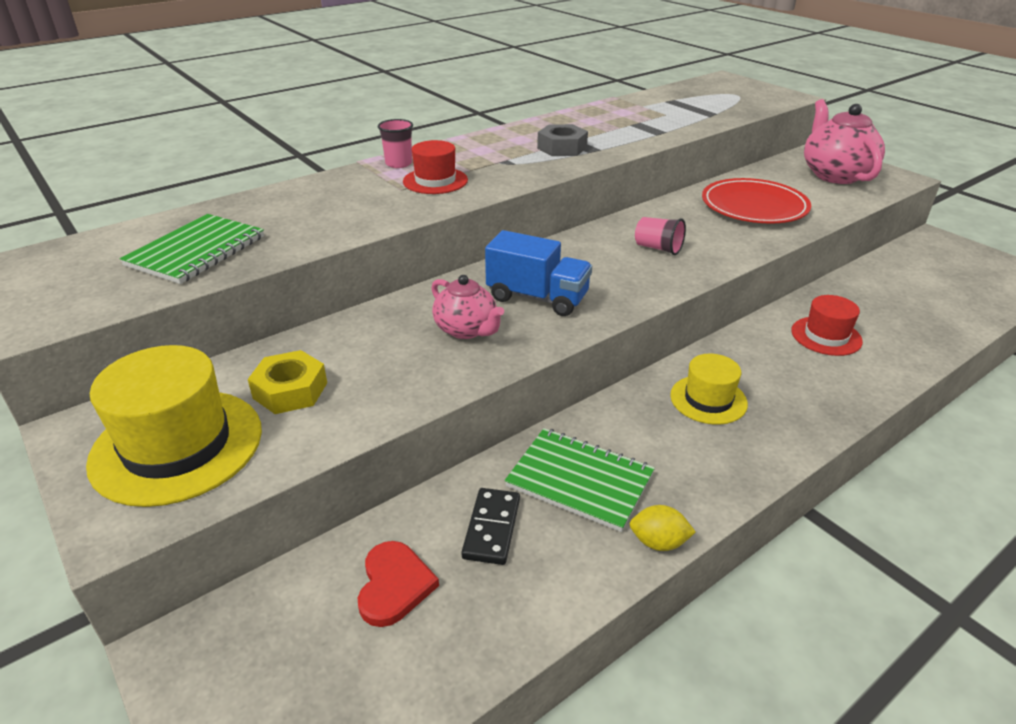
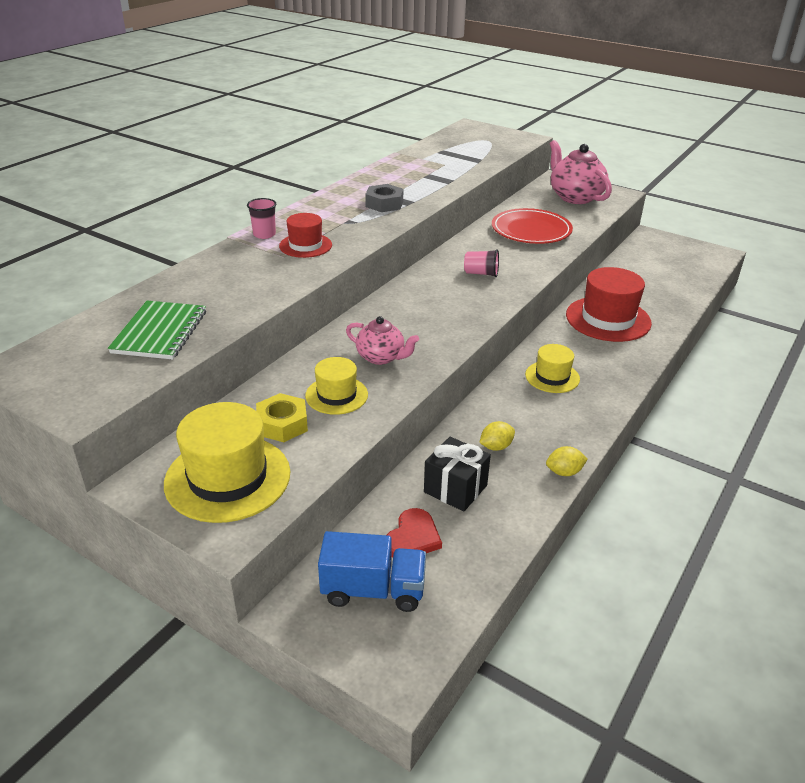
camera: 20 degrees left, 0 degrees up
(380, 367) = (336, 395): none -> yellow hat
(394, 585) = (413, 537): red heart -> red heart turned 45 degrees clockwise
(491, 528) = (455, 489): black domino -> black gift
(537, 298) = (417, 325): blue truck -> blue truck (373, 590)
(579, 480) = (496, 447): green notebook -> yellow lemon
(826, 336) = (608, 319): red hat -> red hat, size x1.73

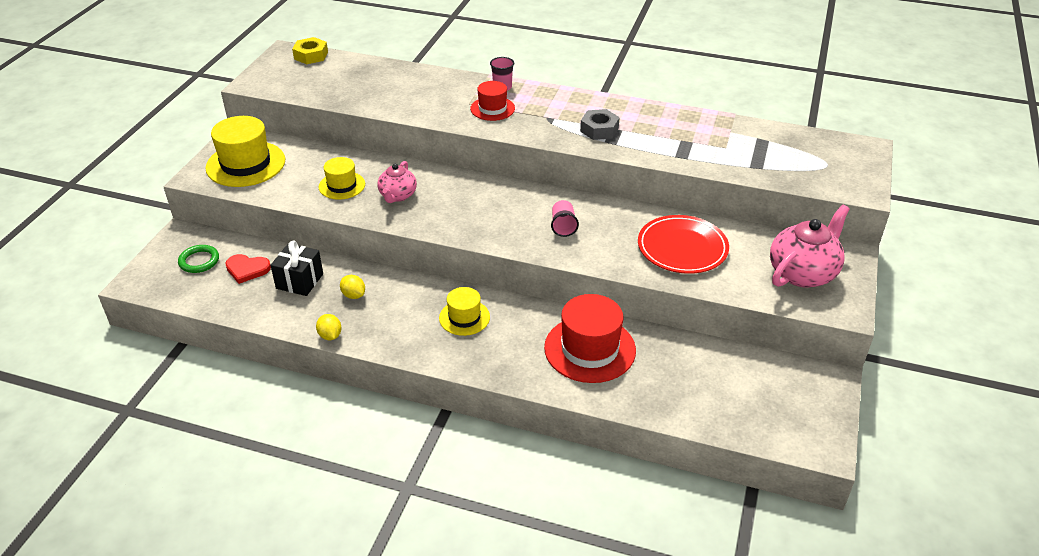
camera: 75 degrees right, 5 degrees up
(160, 332) = (341, 84): green notebook -> none
(282, 424) = (303, 171): yellow nut -> yellow nut (311, 55)
(373, 590) = (199, 261): blue truck -> green ring

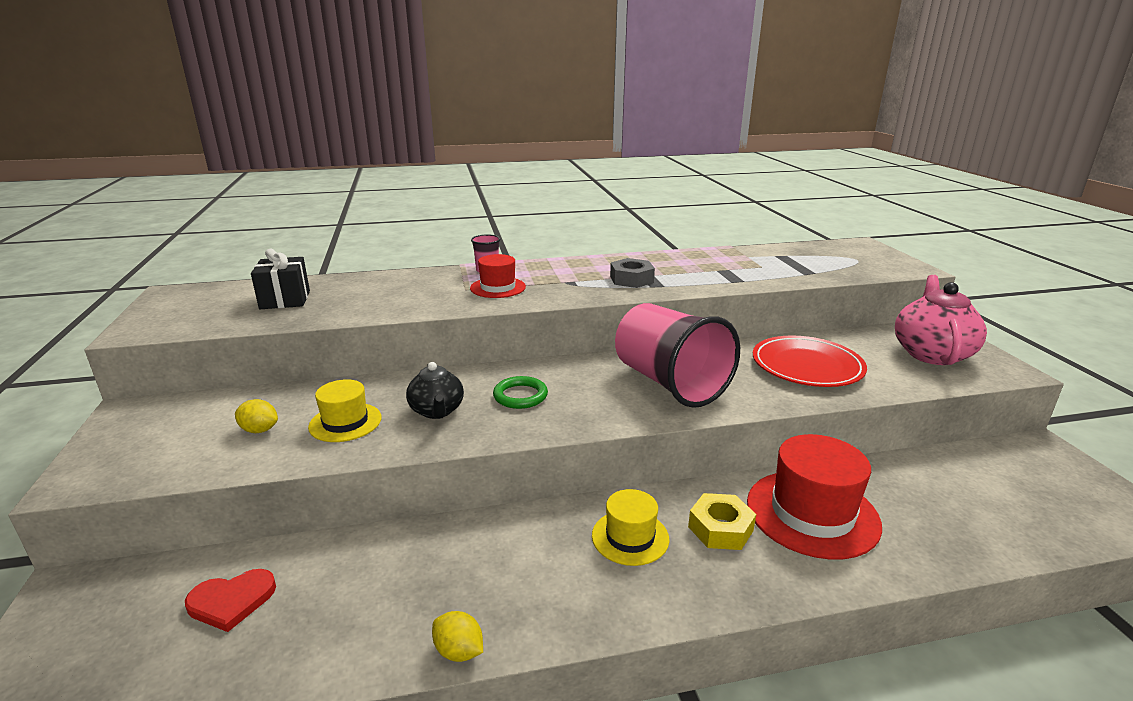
camera: 30 degrees left, 15 degrees down
(199, 261) = (124, 623): green ring -> green ring (520, 396)
(245, 164) = (164, 439): yellow hat -> none
(299, 281) = (341, 584): black gift -> black gift (285, 300)
(311, 55) = (212, 290): yellow nut -> yellow nut (720, 529)
(353, 295) = (447, 570): yellow lemon -> yellow lemon (259, 430)
(397, 195) = (437, 411): pink teapot -> black teapot
(563, 226) = (669, 383): pink cup -> pink cup, size x2.50

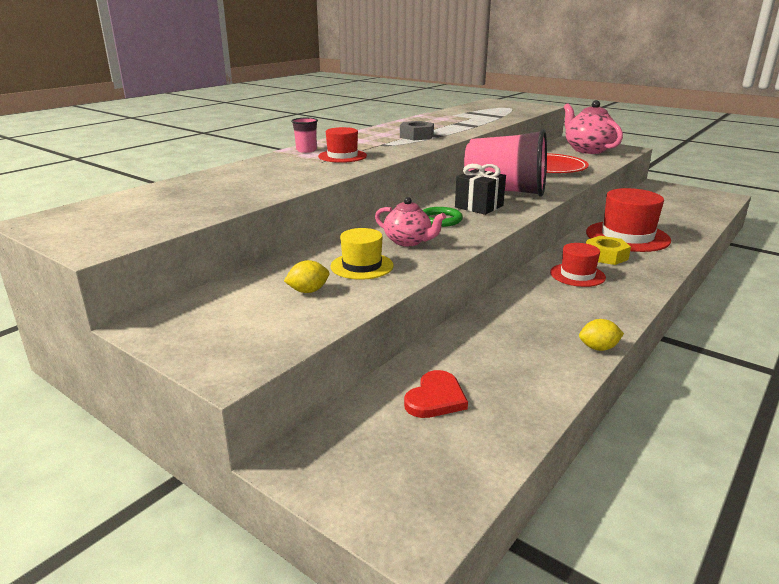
camera: 40 degrees left, 0 degrees up
(285, 300) = (186, 197): black gift -> black gift (479, 206)
(437, 411) = (408, 241): black teapot -> pink teapot
(630, 537) = (577, 275): yellow hat -> red hat

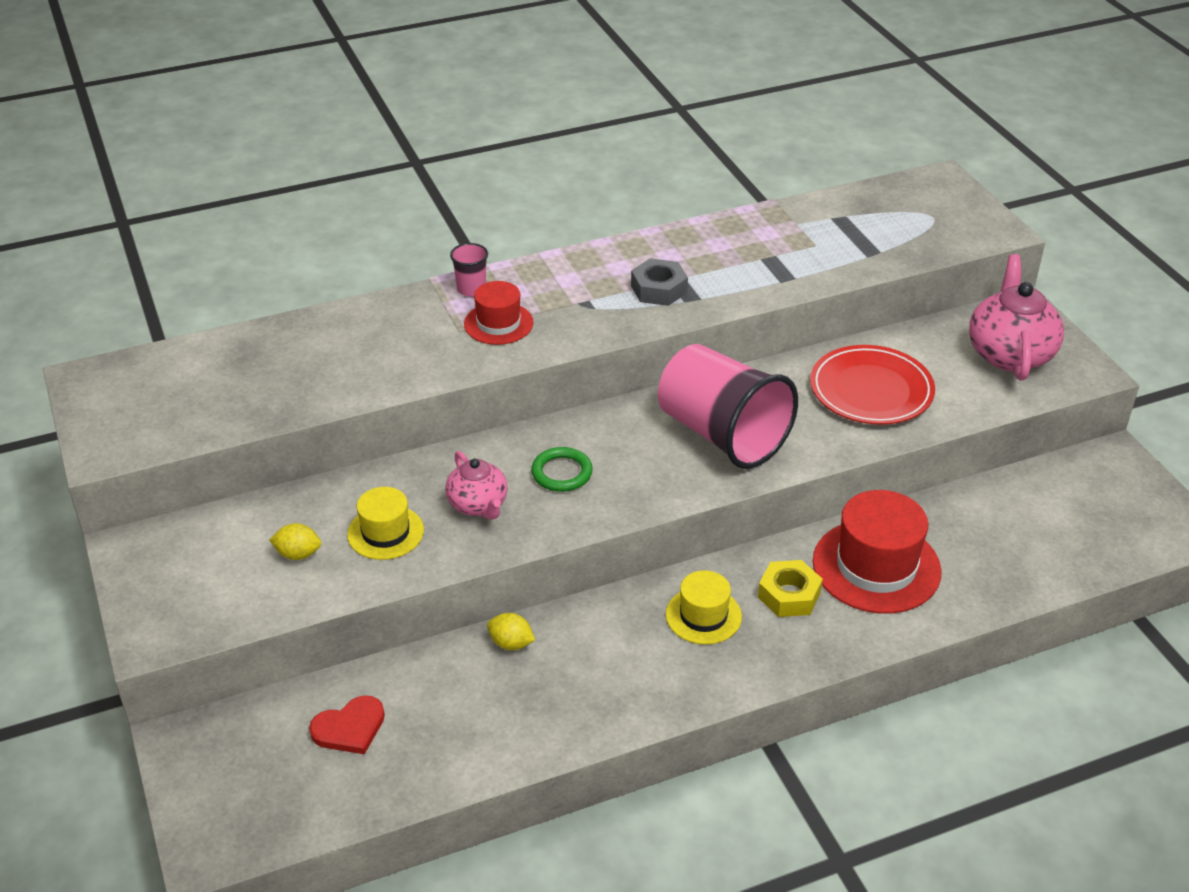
camera: 30 degrees right, 15 degrees up
(479, 206) = (643, 460): black gift -> none
(577, 275) = (703, 615): red hat -> yellow hat
(598, 348) = (577, 740): yellow lemon -> yellow lemon (511, 643)

